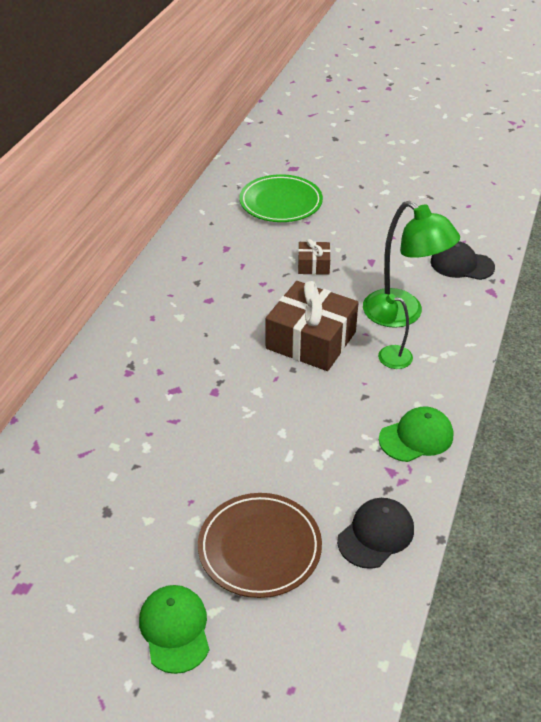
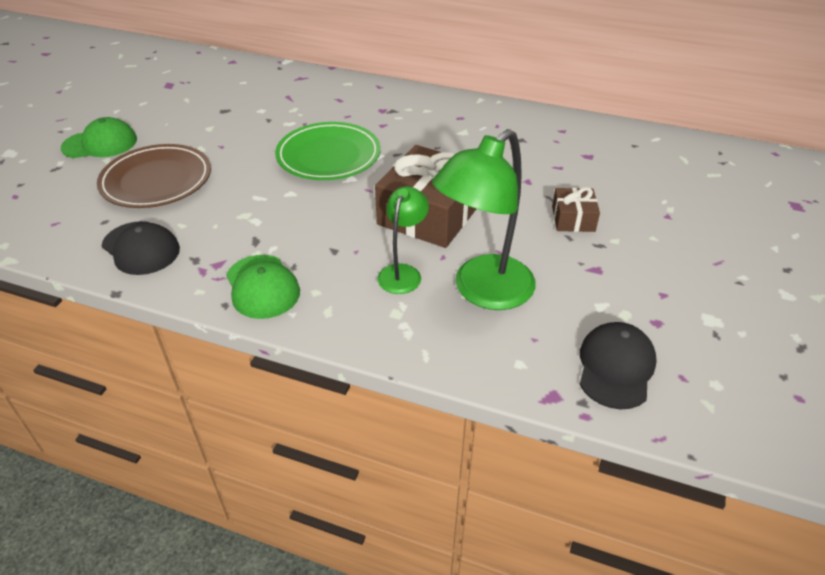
camera: 90 degrees right, 0 degrees up
(281, 202) = (703, 194): green plate -> green plate (328, 156)

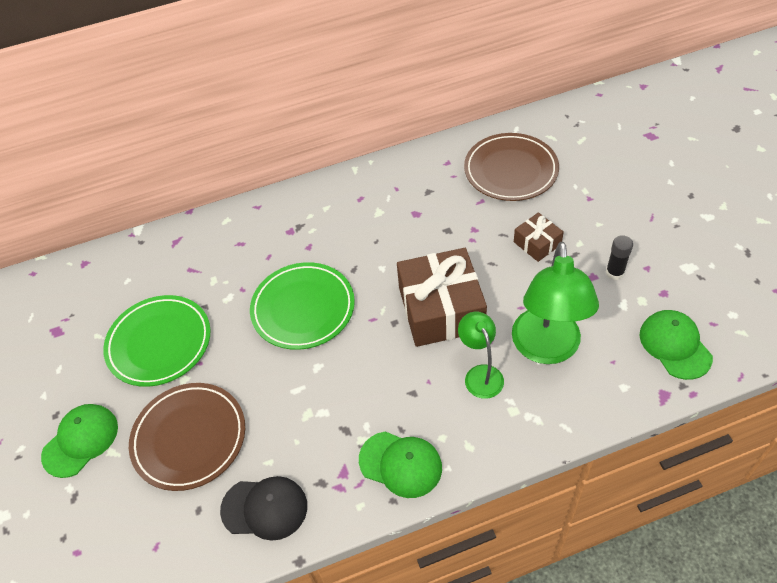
camera: 35 degrees left, 10 degrees up
(214, 122) = (159, 343): none -> green plate
(613, 161) = (510, 170): none -> brown plate
(615, 367) = (675, 345): black cap -> green cap
(623, 279) = (614, 273): none -> black glue stick

